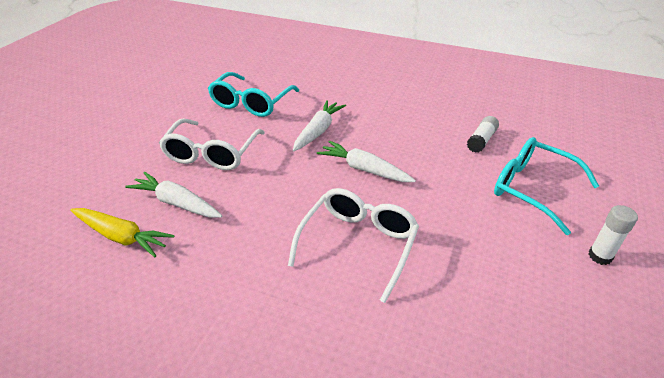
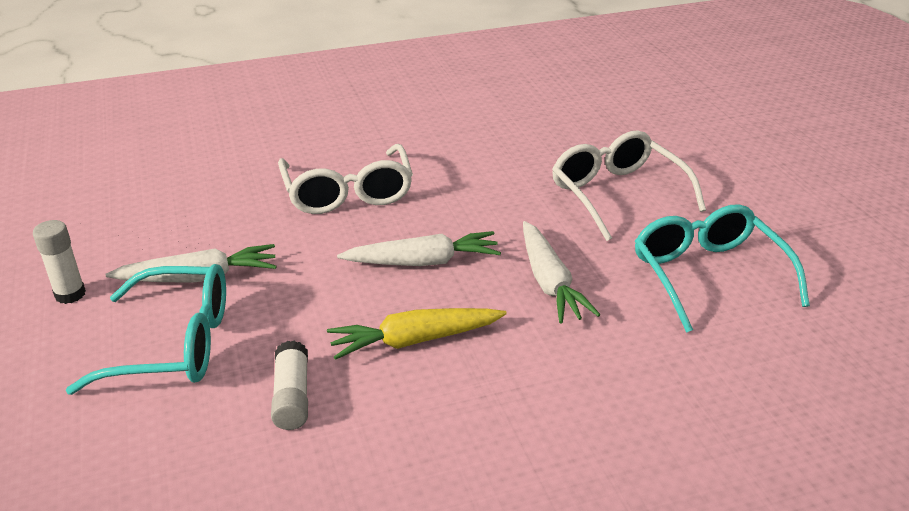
camera: 140 degrees right, 5 degrees down
(122, 237) = (554, 114): yellow carrot -> yellow carrot (414, 340)
(176, 203) = (560, 147): white carrot -> white carrot (200, 278)

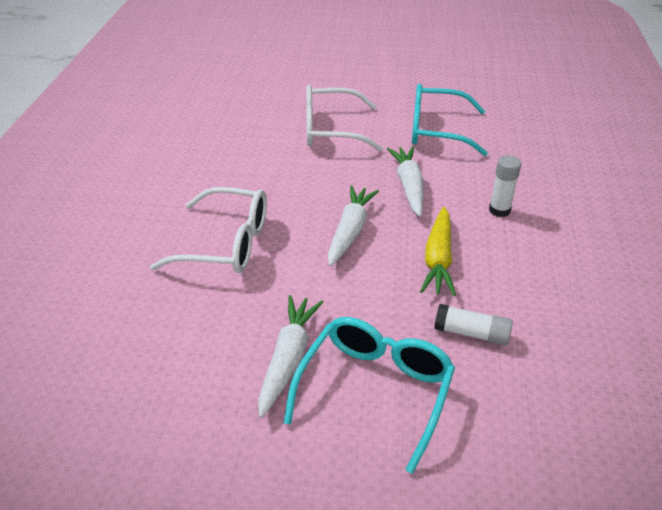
camera: 65 degrees left, 5 degrees up
(70, 294) = (253, 459): white glue stick -> white glue stick (499, 210)
(549, 282) = (409, 186): white carrot -> white carrot turned 105 degrees counterclockwise

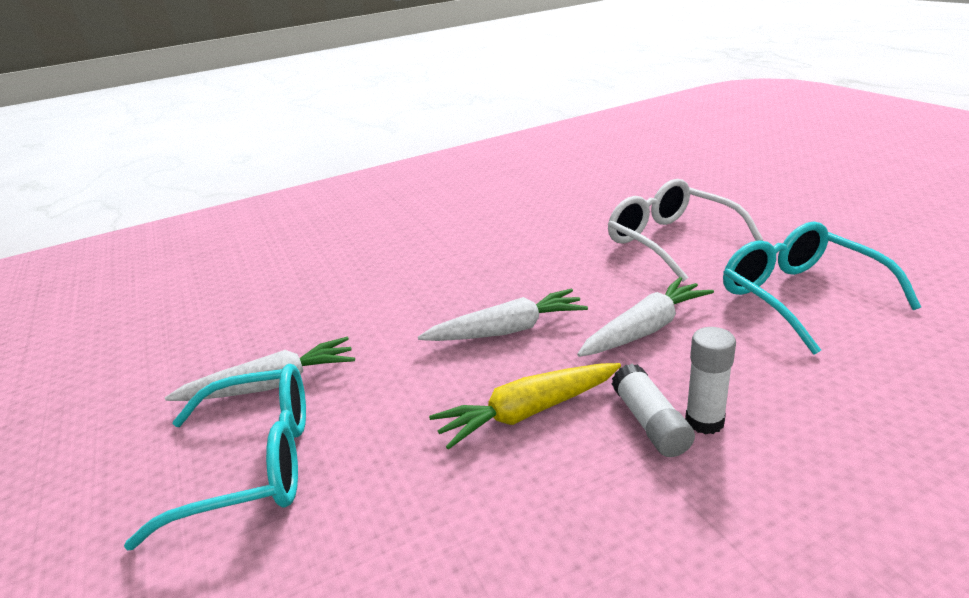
camera: 60 degrees right, 10 degrees down
(226, 244) = (409, 279): white glasses -> none
(471, 333) = (406, 503): white glue stick -> white glue stick (650, 422)

